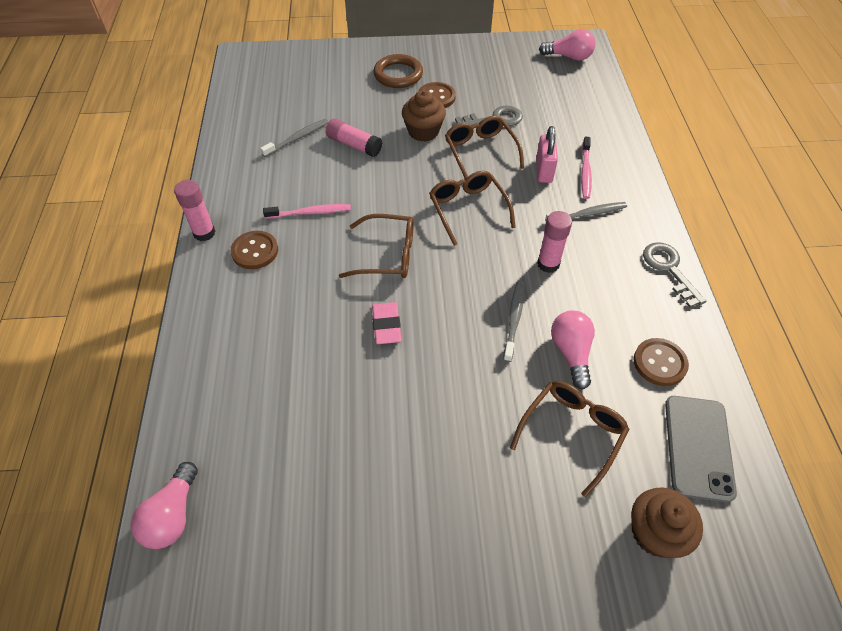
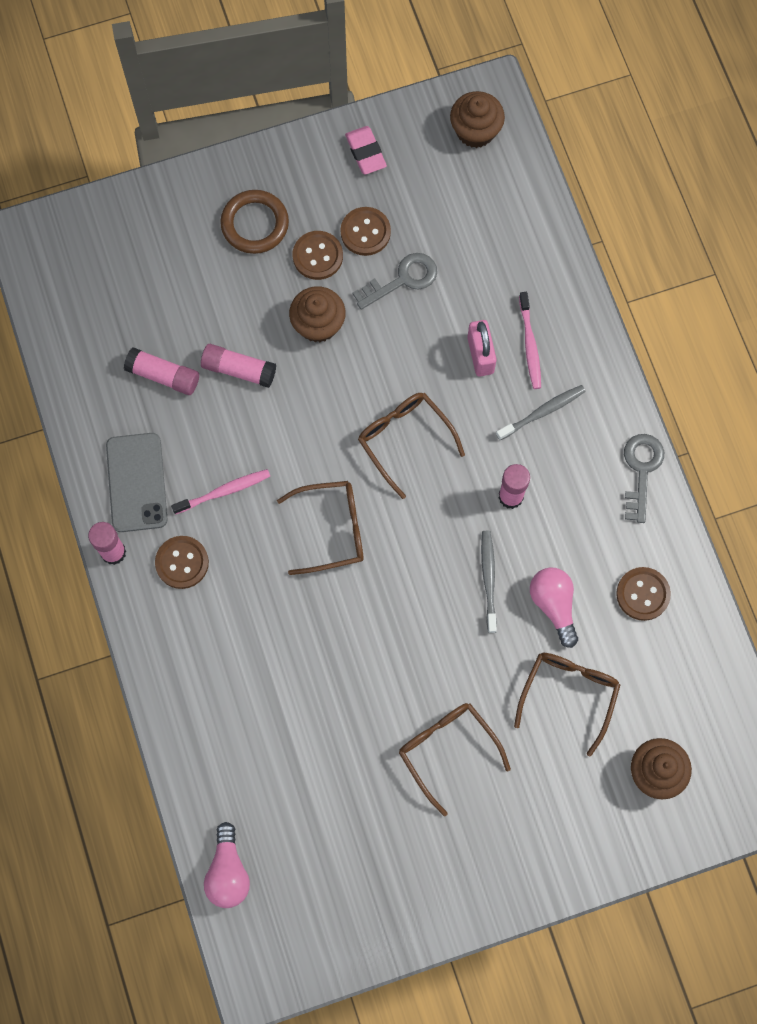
camera: 15 degrees left, 20 degrees up
(297, 138) = (163, 376): grey toothbrush -> pink glue stick
(386, 325) = (358, 622): pink eraser -> pink eraser (366, 152)
(475, 91) = (365, 232): none -> brown button
(480, 152) = (398, 342): brown glasses -> brown glasses (447, 750)
(569, 57) = (475, 131): pink light bulb -> brown cupcake
(669, 269) = (641, 470): grey key -> grey key turned 45 degrees clockwise
(698, 447) = (686, 678): grey phone -> grey phone (136, 482)

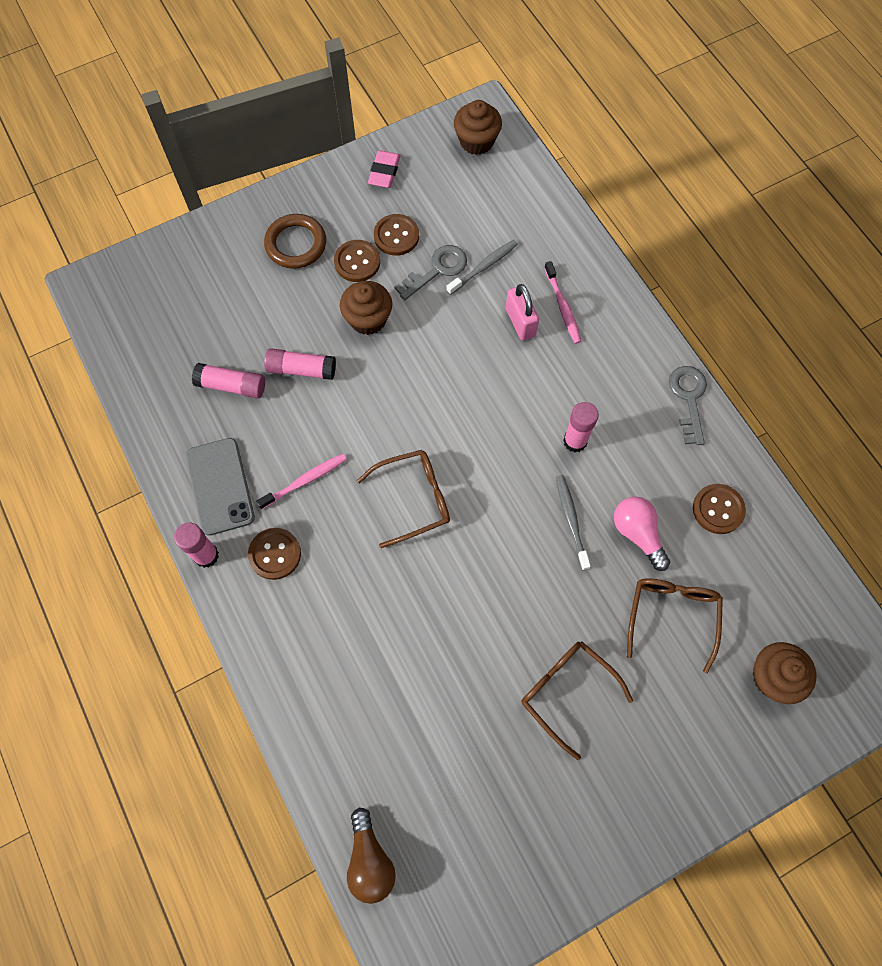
camera: 10 degrees left, 5 degrees down
(228, 872) = (370, 860): pink light bulb -> brown light bulb
(366, 152) = (384, 172): pink eraser -> pink eraser turned 45 degrees clockwise
(405, 440) = (466, 407): brown glasses -> none
(542, 412) = (587, 362): grey toothbrush -> grey toothbrush (483, 267)

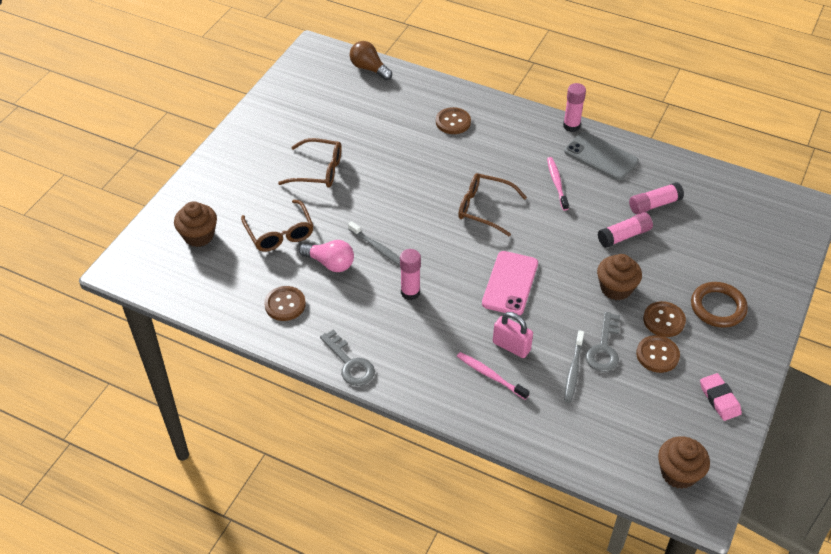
camera: 145 degrees right, 20 degrees down
(275, 554) = (536, 145): brown button -> brown button (453, 122)
(304, 481) = (557, 183): pink toothbrush -> pink toothbrush turned 150 degrees clockwise
(413, 499) = (484, 208): brown glasses -> brown glasses turned 75 degrees clockwise
(465, 388) = (510, 283): none -> pink phone

